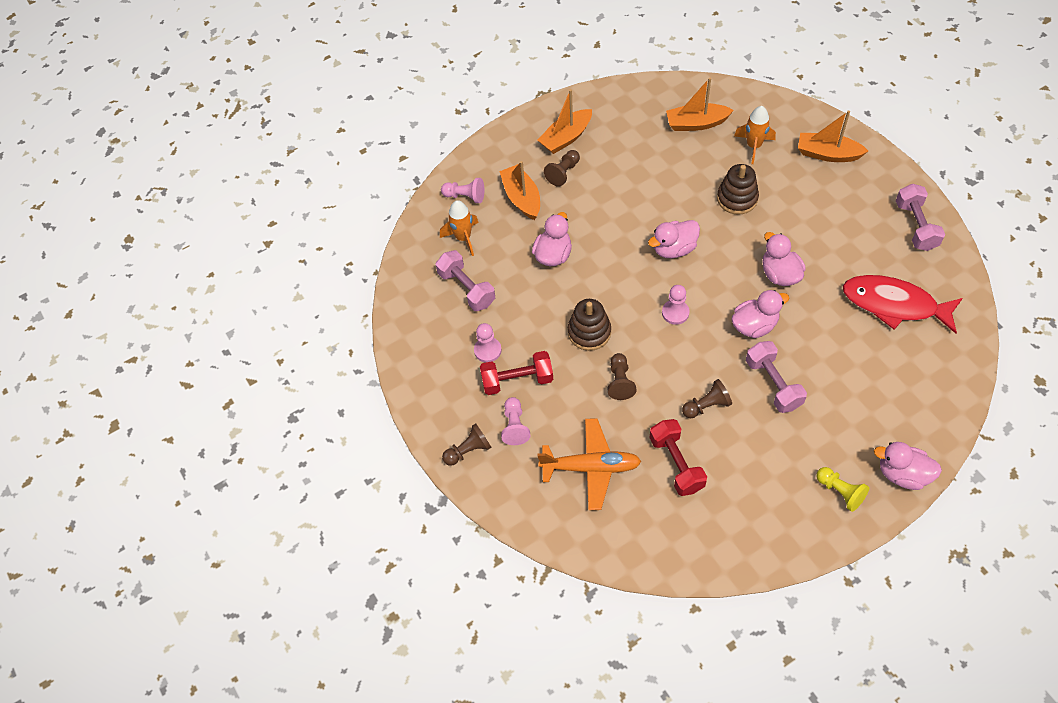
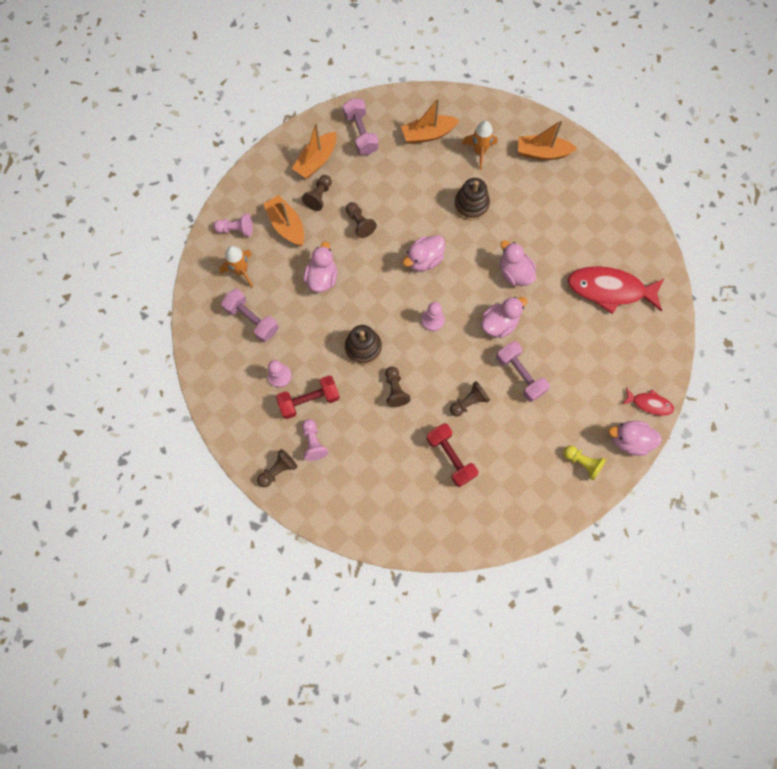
camera: 15 degrees left, 15 degrees up
(591, 467) = (382, 470): orange plane -> none
(605, 204) = (359, 223): none -> brown pawn
(915, 226) = (620, 214): pink dumbbell -> pink dumbbell (361, 134)
(932, 436) = (649, 404): none -> red fish

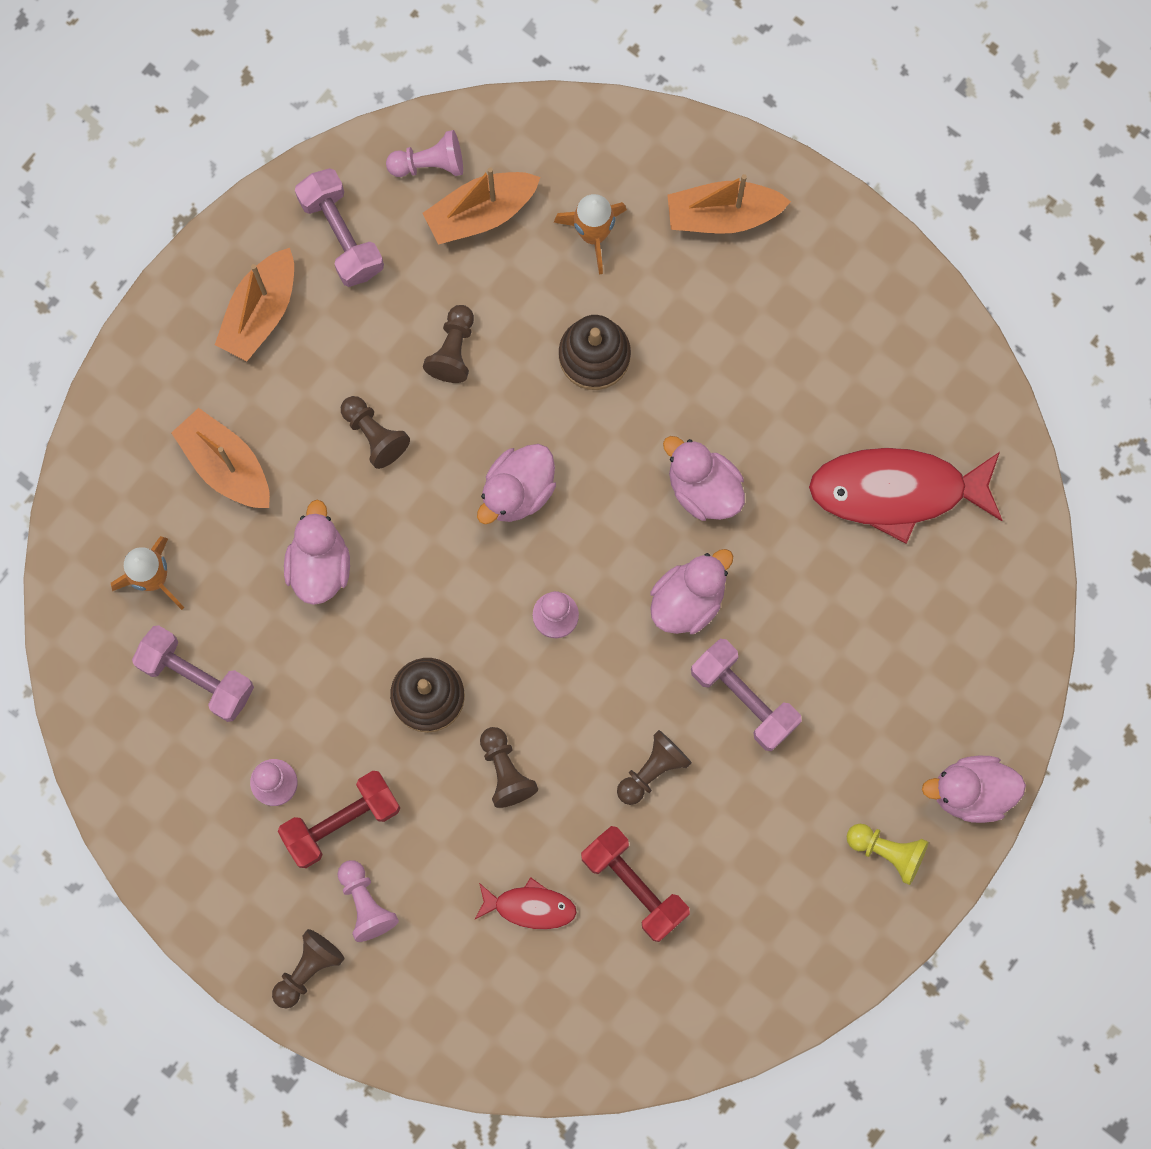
camera: 10 degrees left, 5 degrees up
(236, 230) = (125, 492): pink pawn -> pink pawn (429, 164)
(319, 196) = (280, 390): brown pawn -> brown pawn (453, 350)
(649, 404) = (1001, 712): red fish -> red fish (530, 907)

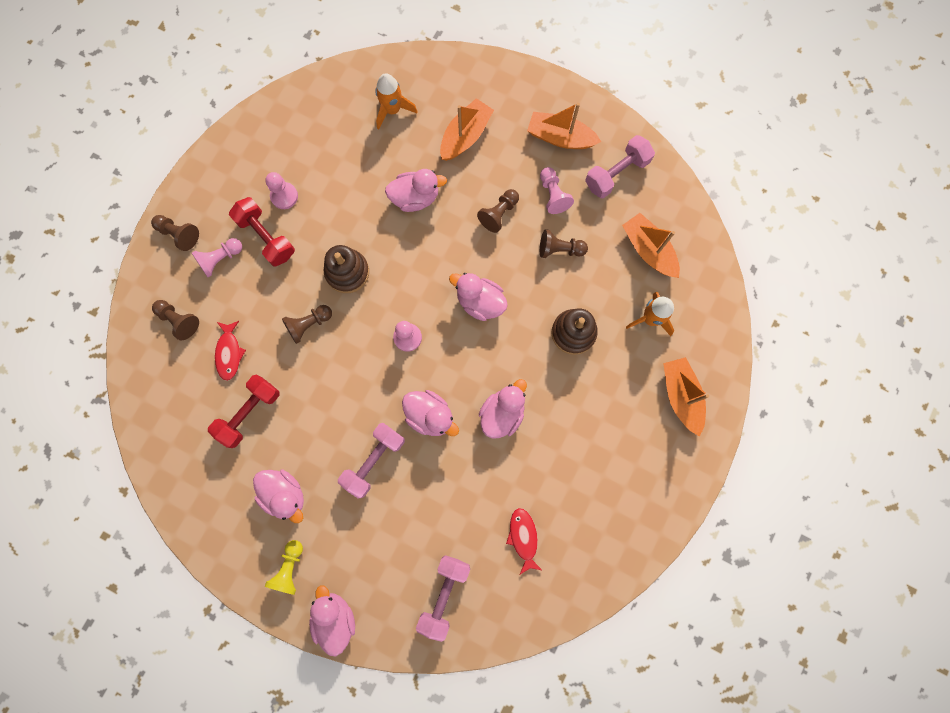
camera: 80 degrees right, 0 degrees up
(196, 677) = (339, 143): pink dumbbell -> pink dumbbell (444, 594)
(429, 164) = (672, 215): pink pawn -> pink pawn (553, 195)
(652, 770) = (321, 412): brown pawn -> brown pawn (179, 321)
(773, 845) = (284, 494): none -> pink duck
(897, 491) = (523, 537): red fish -> red fish, size x0.51

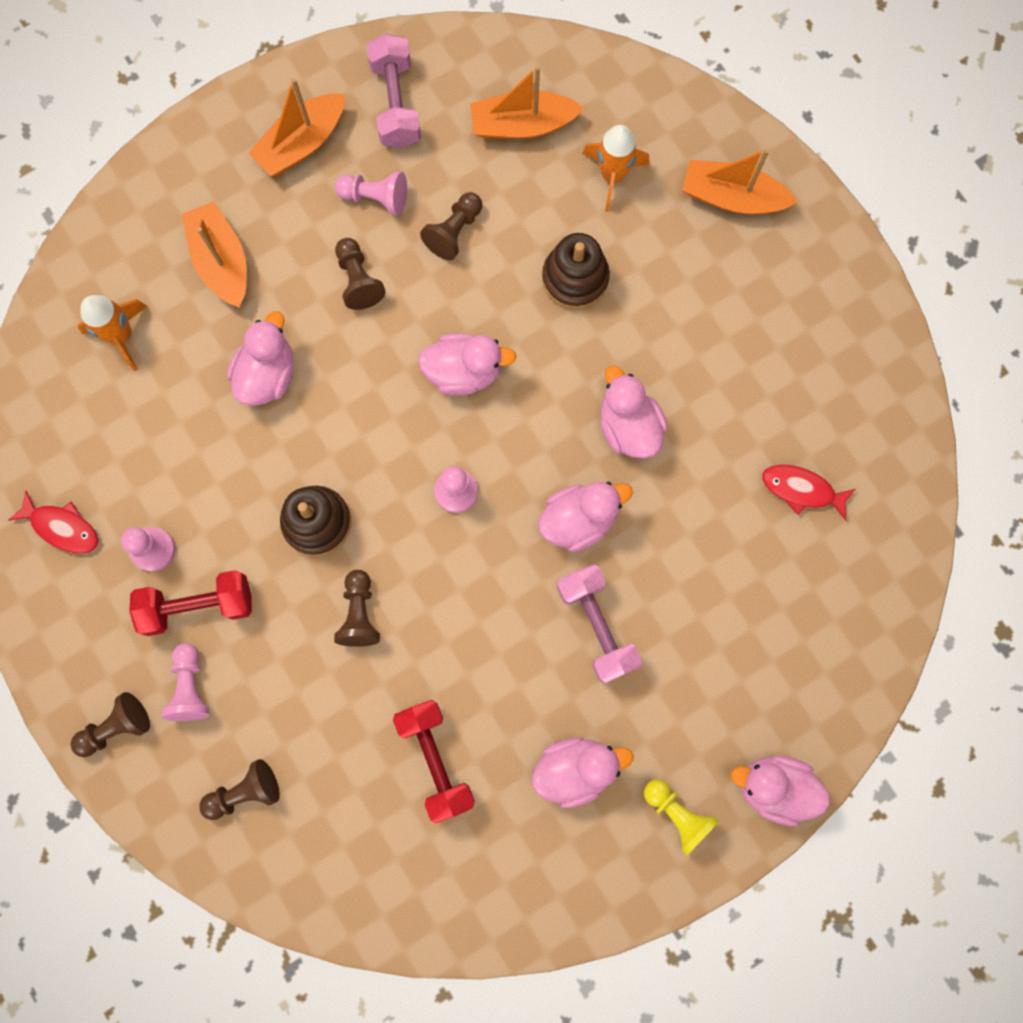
camera: 60 degrees left, 0 degrees up
(229, 353) = (334, 744): red fish -> red fish (62, 527)
(444, 594) = (819, 630): pink dumbbell -> none
(480, 302) = (464, 371): pink duck -> pink duck turned 150 degrees counterclockwise

